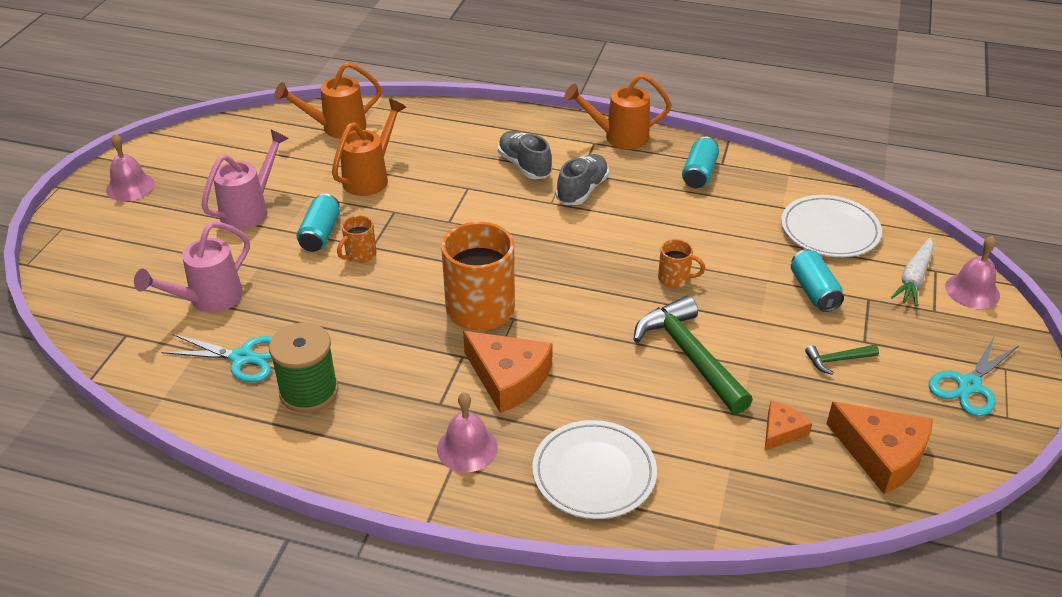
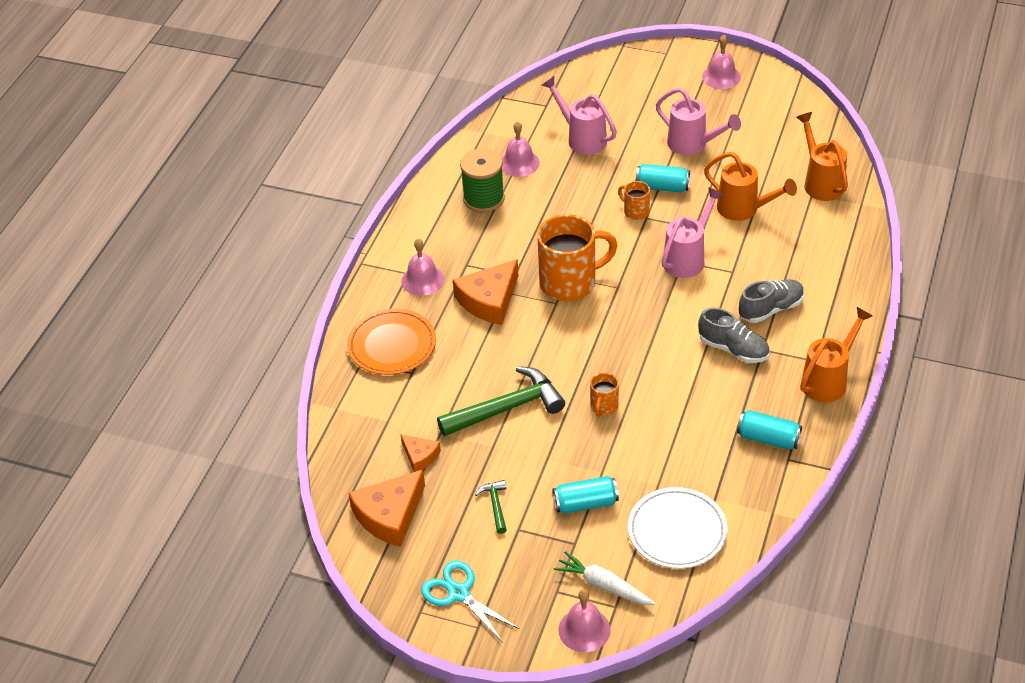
camera: 95 degrees right, 5 degrees up
(242, 358) = (519, 163): turquoise scissors -> pink bell
(444, 217) = (687, 258): none -> pink watering can
(594, 473) = (392, 345): white plate -> orange plate
(619, 137) = (828, 380): orange watering can -> orange watering can turned 45 degrees clockwise

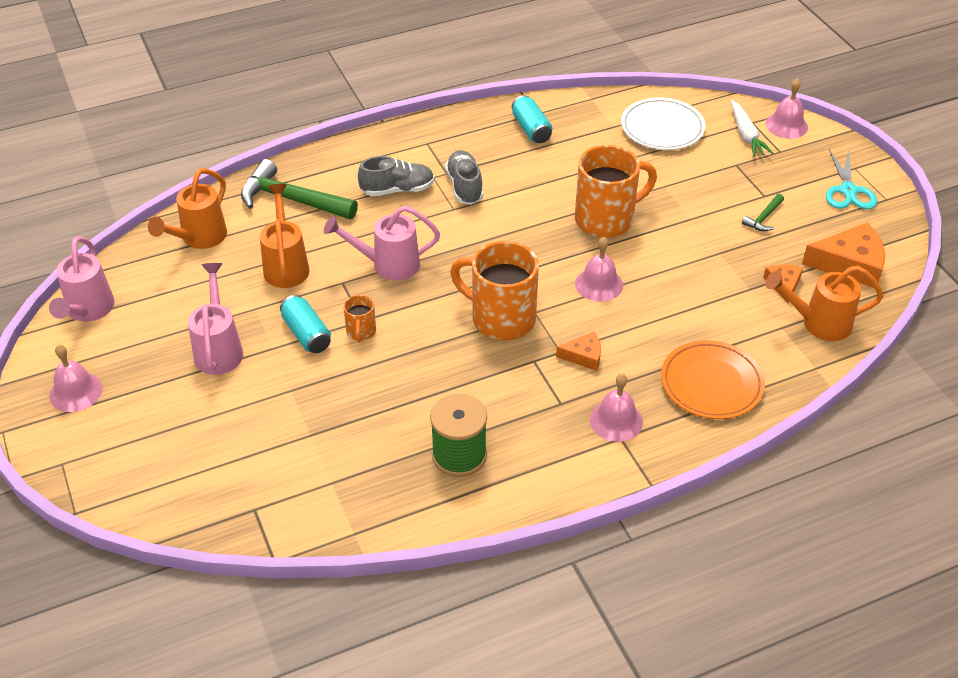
camera: 135 degrees left, 0 degrees up
(489, 300) = (583, 356): orange cheese -> orange cheese, size x0.54
(507, 408) = (677, 268): green hammer -> green hammer (292, 199)
(519, 163) = (376, 464): pink bell -> pink bell (599, 284)
(582, 138) = (286, 439): pink watering can -> pink watering can (88, 311)
(585, 503) = (700, 178): turquoise can -> none
(604, 406) = (606, 219): orange mug -> orange mug, size x2.14
(771, 309) = (397, 190): grey shoe -> grey shoe turned 150 degrees clockwise
(828, 380) = (440, 129): orange watering can -> orange watering can (818, 323)

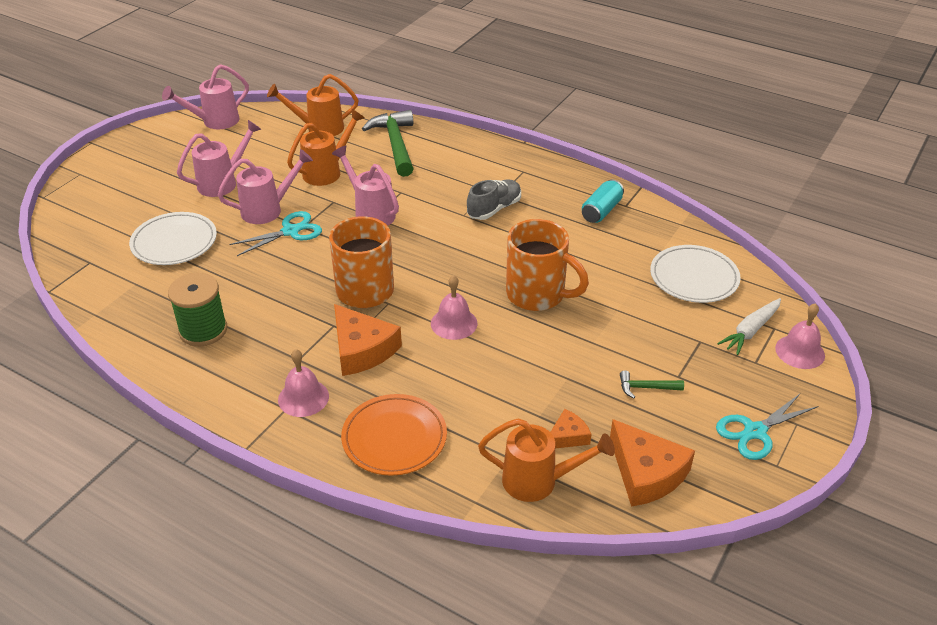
camera: 55 degrees right, 5 degrees down
(76, 391) = (142, 150): pink bell -> none
(289, 426) = (174, 242): none -> white plate
(306, 334) = (268, 210): turquoise can -> pink watering can
(361, 332) = (290, 231): orange mug -> turquoise scissors
(397, 190) = (455, 181): grey shoe -> none
(583, 356) = (362, 349): orange cheese -> orange cheese, size x1.84
(818, 323) = (538, 481): orange watering can -> orange watering can turned 135 degrees clockwise

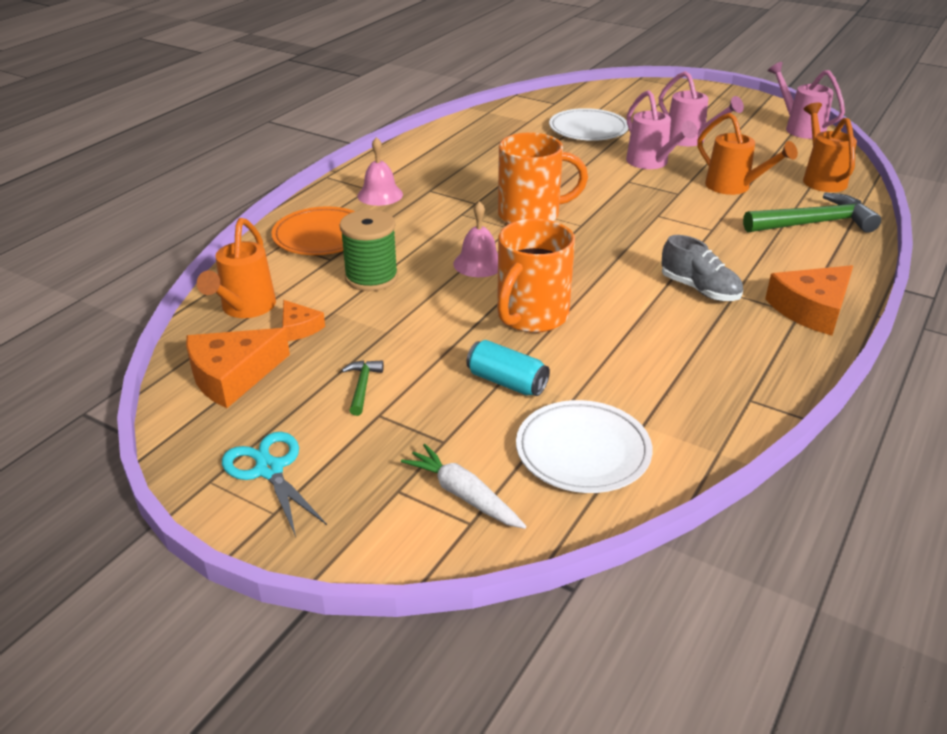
camera: 90 degrees right, 5 degrees down
(203, 330) = (468, 150): green spool -> green spool (371, 277)
(290, 231) = (618, 175): turquoise scissors -> none
(362, 349) = (440, 217): orange cheese -> orange cheese (811, 309)
(371, 213) = (664, 214): pink watering can -> none
(601, 211) = (726, 375): turquoise can -> turquoise can (507, 382)
(800, 351) = (416, 543): pink bell -> none

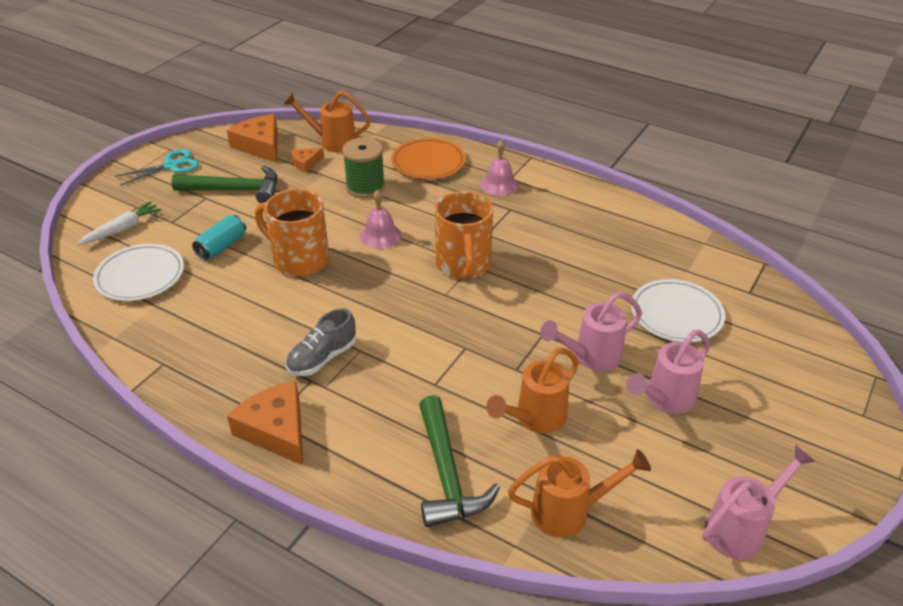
camera: 90 degrees right, 5 degrees up
(362, 387) = (235, 190): green hammer -> green hammer, size x2.14

